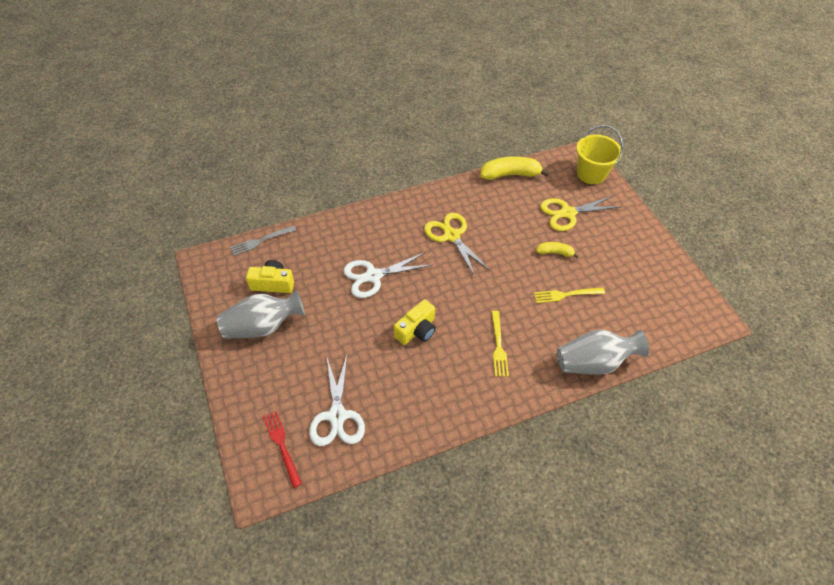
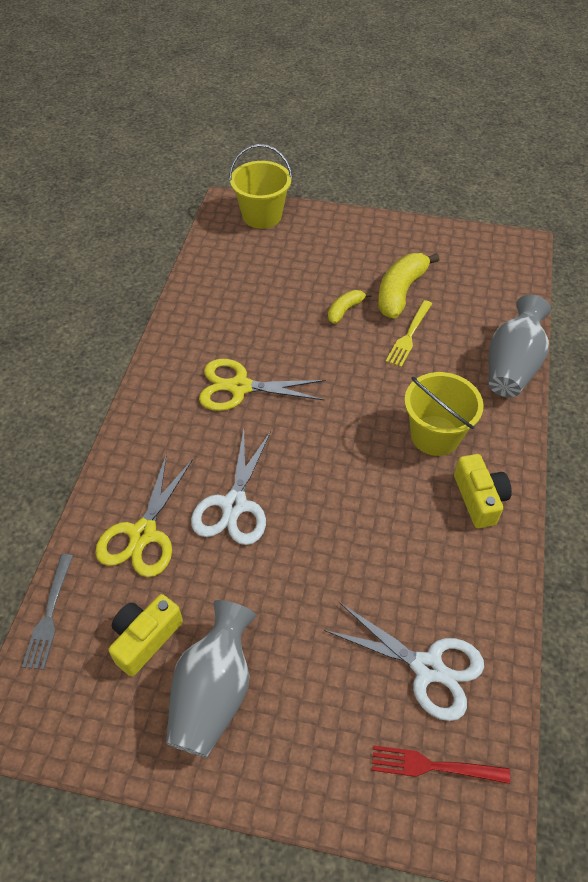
camera: 55 degrees left, 0 degrees up
(416, 330) = (356, 504): yellow camera -> yellow camera (479, 499)
(498, 346) = (435, 435): yellow fork -> yellow bucket
(510, 174) = (196, 279): yellow banana -> yellow banana (400, 292)
(568, 213) = (299, 267): yellow scissors -> yellow scissors (143, 534)

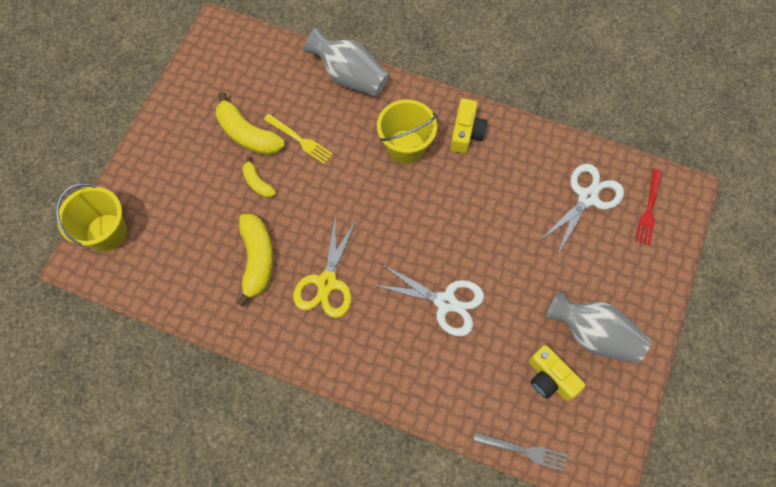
camera: 80 degrees left, 15 degrees up
(143, 534) = (462, 375): yellow scissors -> none
(255, 325) = (257, 260): none -> yellow banana
(479, 499) = (466, 133): yellow camera -> yellow camera turned 105 degrees clockwise

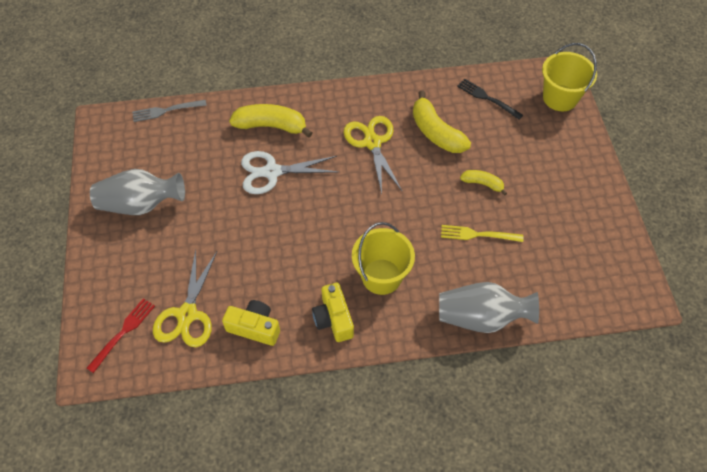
camera: 150 degrees right, 10 degrees down
(175, 272) = (487, 98): none -> black fork
(247, 134) = (525, 216): yellow banana -> yellow banana (271, 126)
(550, 378) = (164, 160): yellow camera -> yellow camera (254, 327)
(587, 197) = (187, 314): white scissors -> yellow scissors
(649, 209) = (123, 332): red fork -> red fork turned 45 degrees clockwise

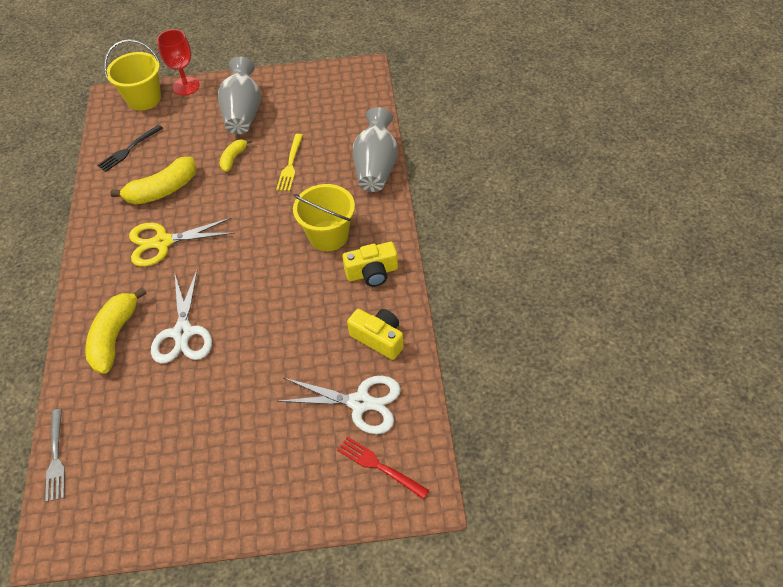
camera: 85 degrees left, 5 degrees down
(140, 204) = (204, 470): grey vase -> grey vase (243, 113)
(187, 314) = (360, 403): yellow scissors -> white scissors
(254, 327) = (378, 338): yellow camera -> yellow camera turned 105 degrees clockwise
(584, 129) = (186, 86): none -> red goblet

